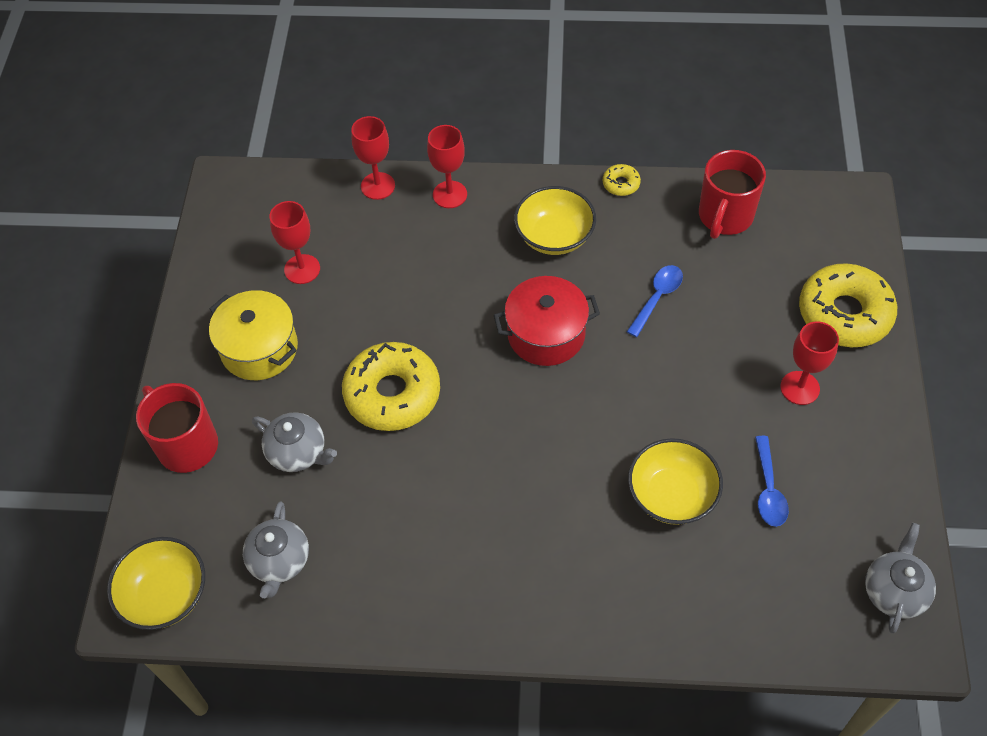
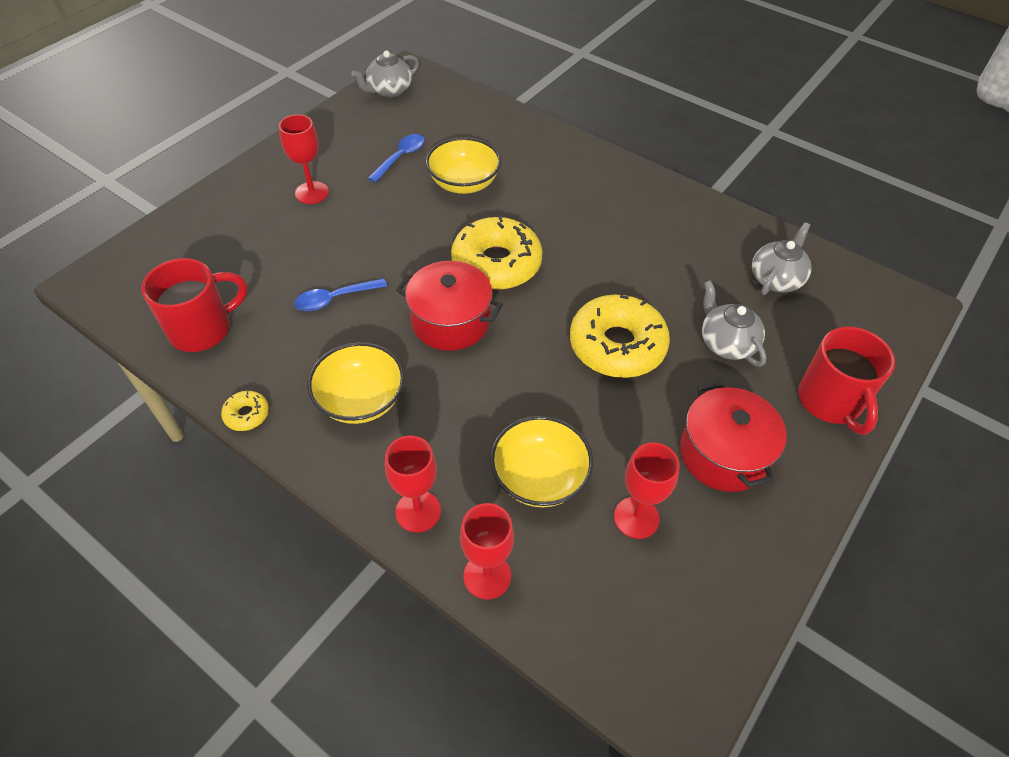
camera: 150 degrees left, 5 degrees down
(165, 595) = (878, 301): yellow bowl -> yellow bowl (539, 477)
(259, 348) = (723, 454): yellow pot -> red pot
(844, 314) = (221, 215): yellow donut -> yellow donut (496, 263)

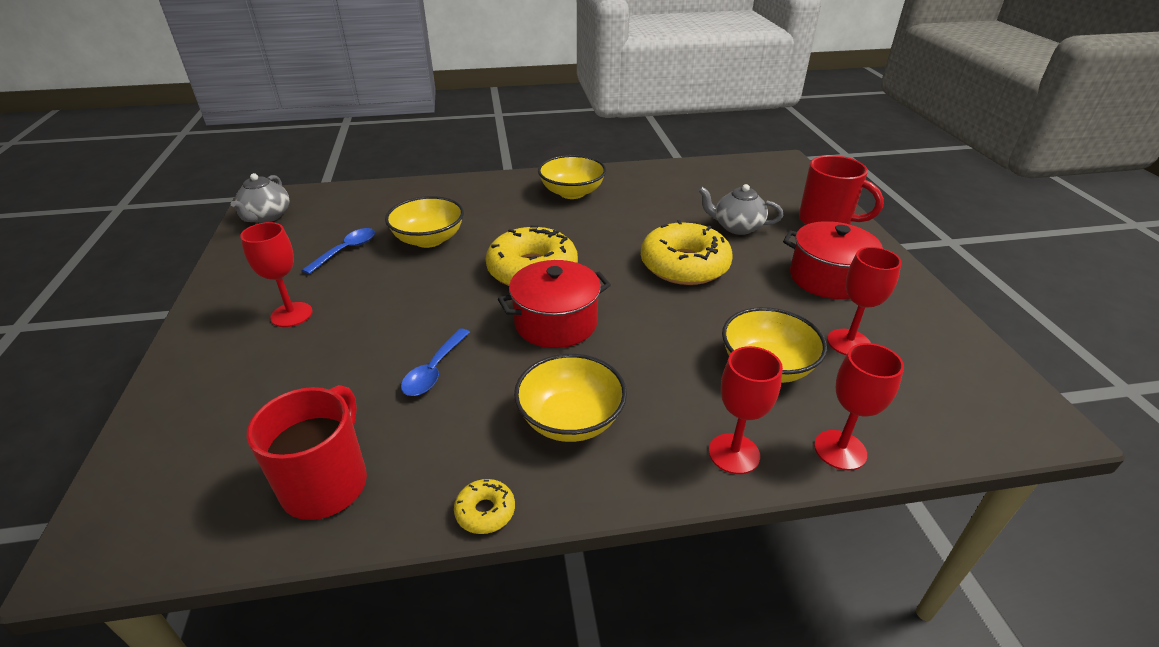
camera: 45 degrees left, 15 degrees down
(401, 157) = (346, 250): blue spoon -> blue spoon turned 45 degrees clockwise
(634, 206) = (572, 192): none -> yellow bowl
(776, 279) = (707, 185): grey teapot -> none

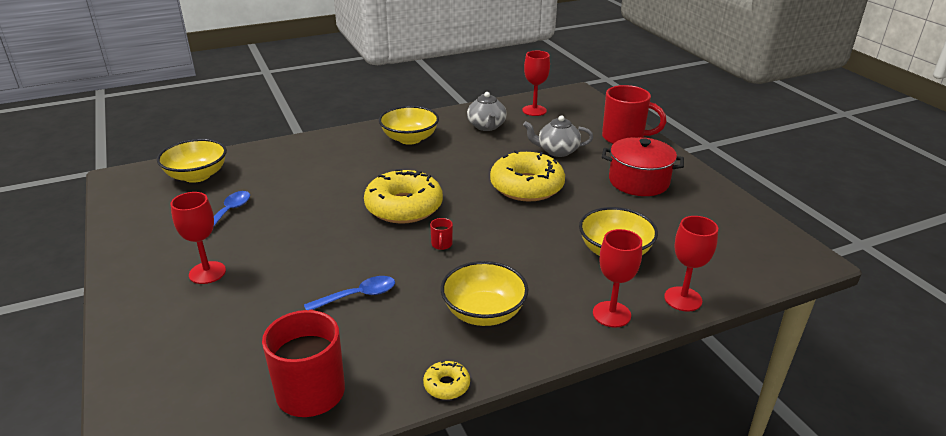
camera: 15 degrees left, 5 degrees down
(266, 217) = (132, 193): grey teapot -> grey teapot (486, 126)
(429, 239) = (300, 194): yellow bowl -> yellow bowl (197, 176)
(434, 370) = (358, 296): blue spoon -> blue spoon turned 120 degrees counterclockwise
(556, 322) = (441, 245): red pot -> red mug
(848, 343) = (667, 226): red goblet -> red goblet (534, 110)

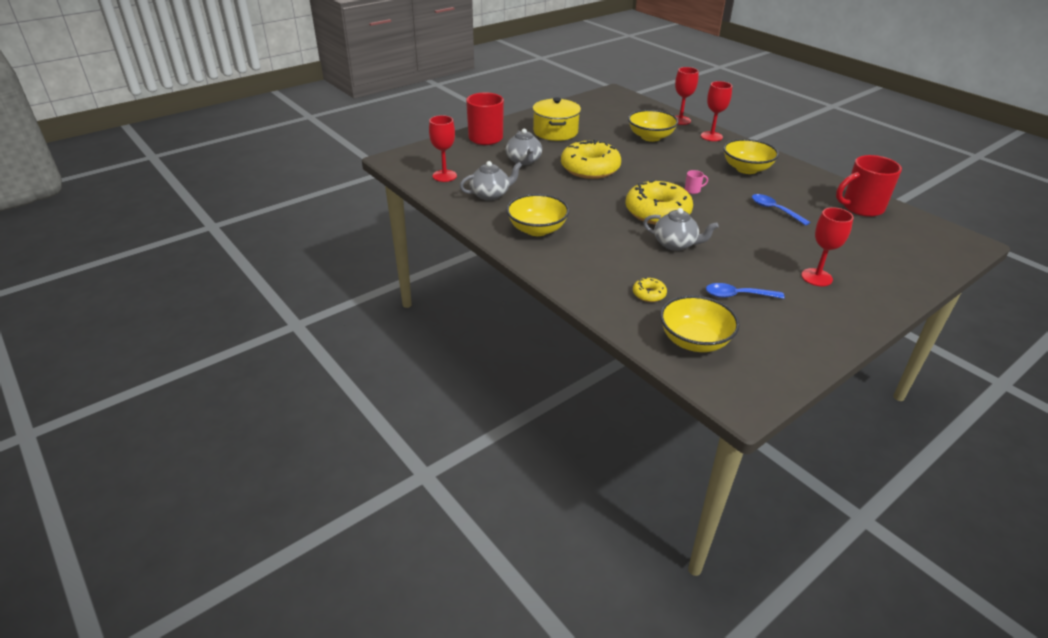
camera: 105 degrees left, 5 degrees up
(335, 202) = (675, 244): none -> grey teapot
(441, 245) = (693, 190): red mug -> pink mug
(446, 385) = (811, 172): yellow donut -> yellow donut (649, 294)
(638, 181) = (555, 132): red pot -> yellow pot

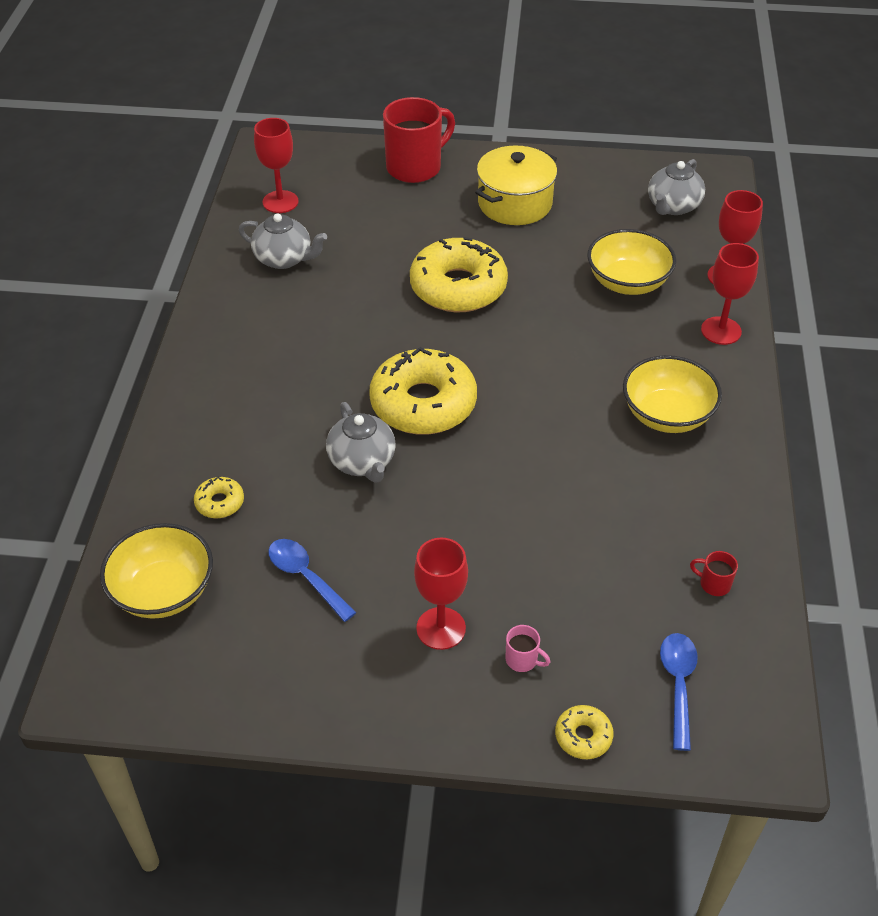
camera: 45 degrees right, 10 degrees up
(524, 161) = (399, 230): grey teapot -> grey teapot (673, 206)
(537, 229) = (252, 338): yellow bowl -> none
(693, 190) = (527, 401): pink mug -> pink mug (522, 660)
(774, 210) = (579, 501): blue spoon -> blue spoon (678, 684)
(861, 208) = (713, 584): red mug -> red mug, size x0.40
(922, 276) = (583, 736): none -> yellow donut

